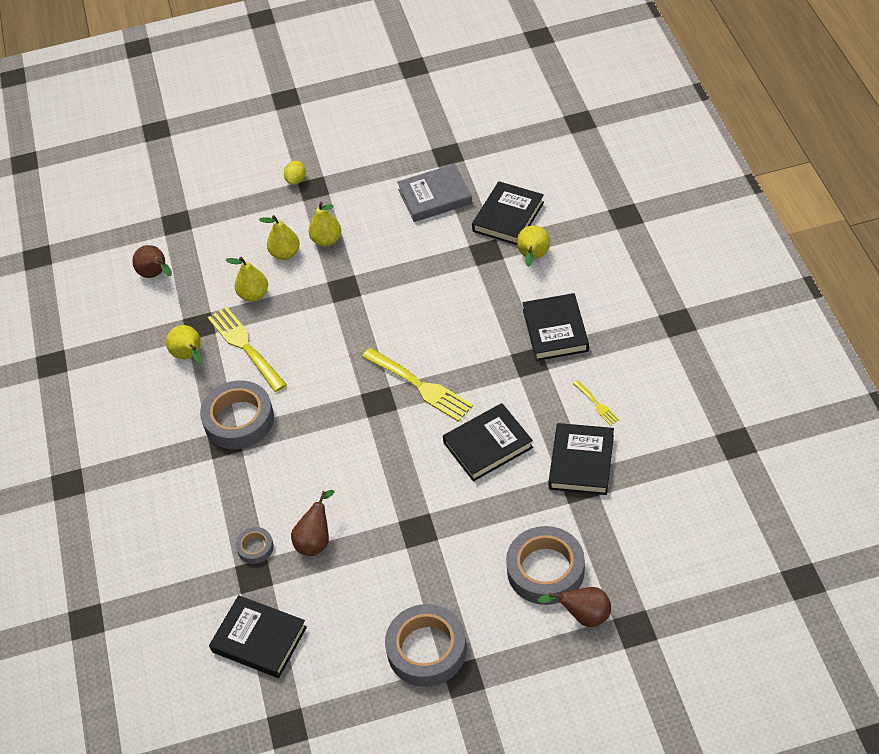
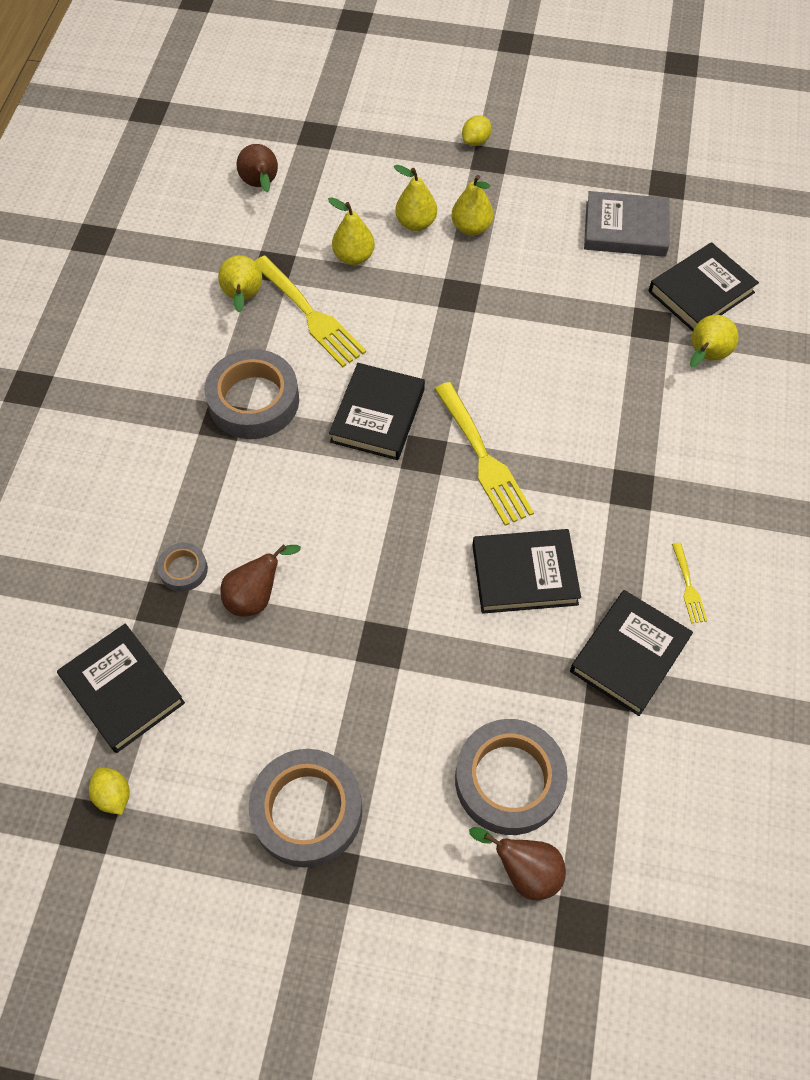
camera: 20 degrees right, 10 degrees up
(245, 346) = (310, 314): yellow fork -> yellow fork turned 150 degrees clockwise
(292, 703) = (113, 795): none -> yellow lemon
(555, 330) = (685, 463): black book -> black book (377, 415)

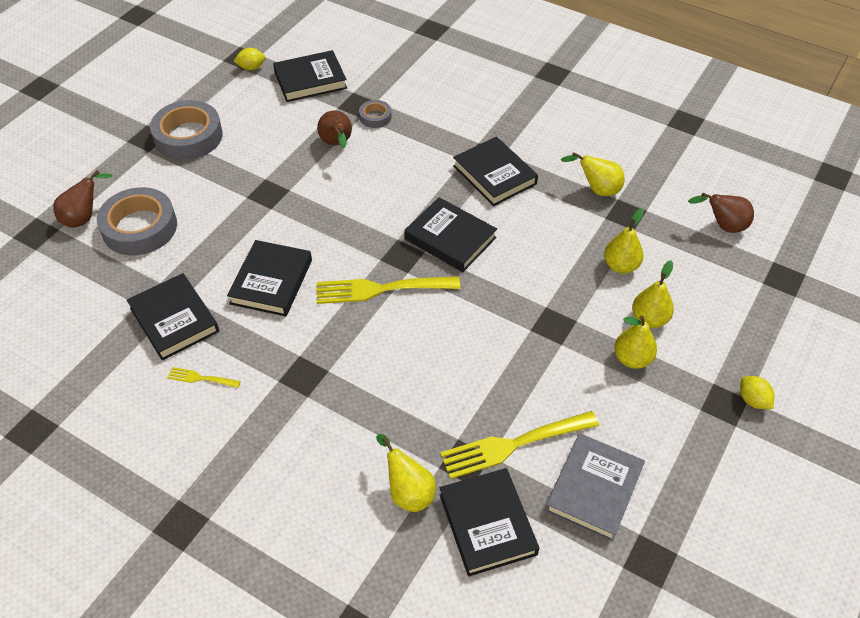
camera: 110 degrees right, 10 degrees down
(253, 401) = (494, 175): grey tape -> black book
(310, 314) = (566, 224): yellow fork -> yellow fork (513, 444)

